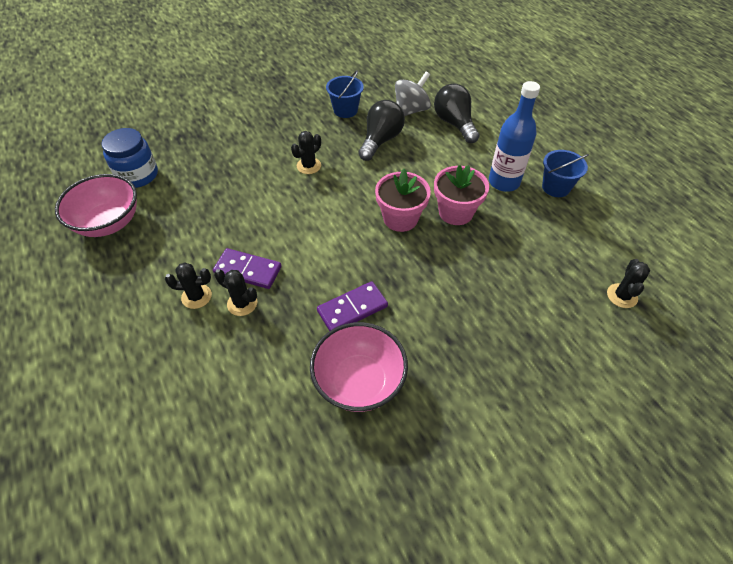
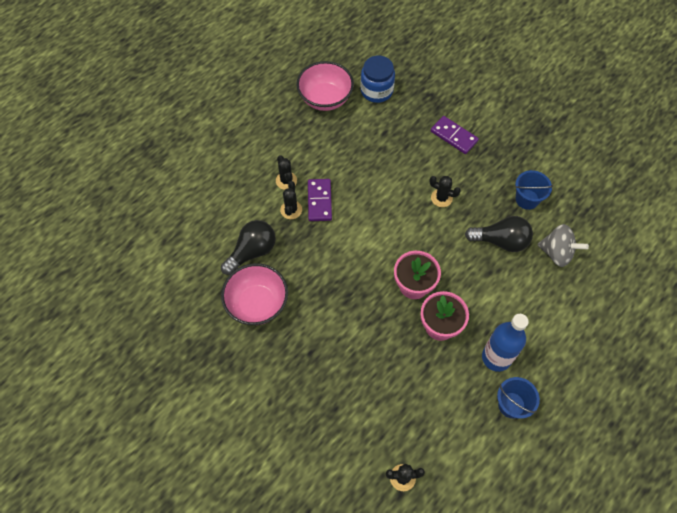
camera: 70 degrees right, 10 degrees up
(352, 309) = (312, 280): purple domino -> purple domino (453, 136)
(454, 123) = (557, 296): black light bulb -> black light bulb (252, 252)

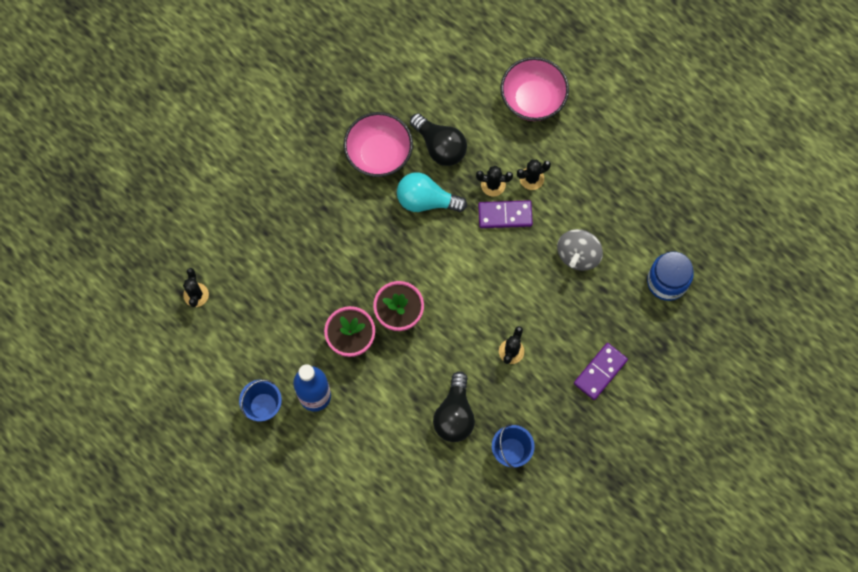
camera: 90 degrees right, 10 degrees up
(304, 263) = (426, 200): none -> turquoise light bulb
(325, 98) = (652, 220): pink bowl -> pink bowl (532, 99)
(557, 253) = (439, 477): grey spinning top -> grey spinning top (578, 255)

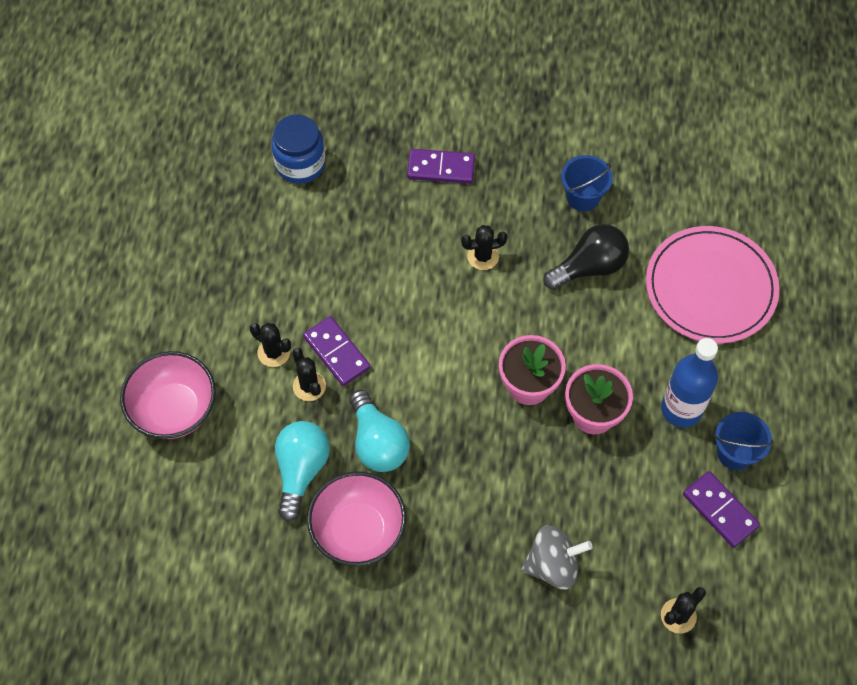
camera: 125 degrees left, 10 degrees down
(236, 368) = (720, 510): none -> purple domino
(383, 483) = (710, 287): none -> pink plate
(440, 146) = (301, 470): black light bulb -> turquoise light bulb
(578, 255) = (331, 257): grey spinning top -> grey spinning top (553, 565)

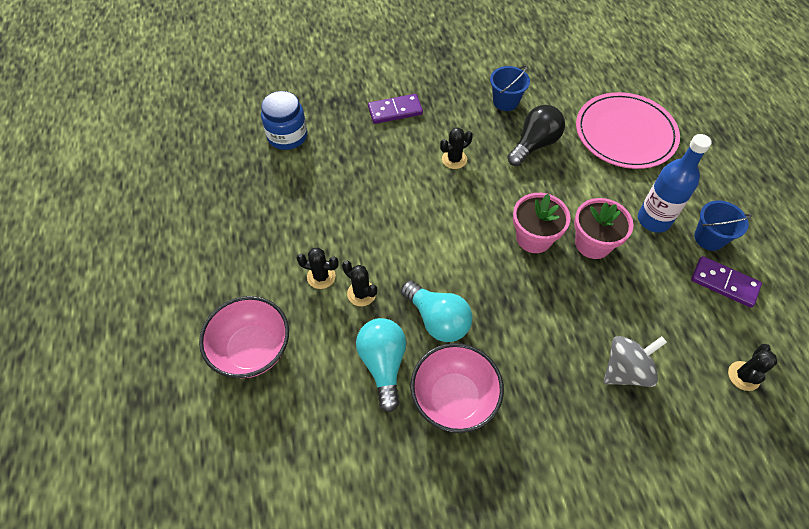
camera: 20 degrees left, 5 degrees down
(336, 352) = (373, 261): purple domino -> none

